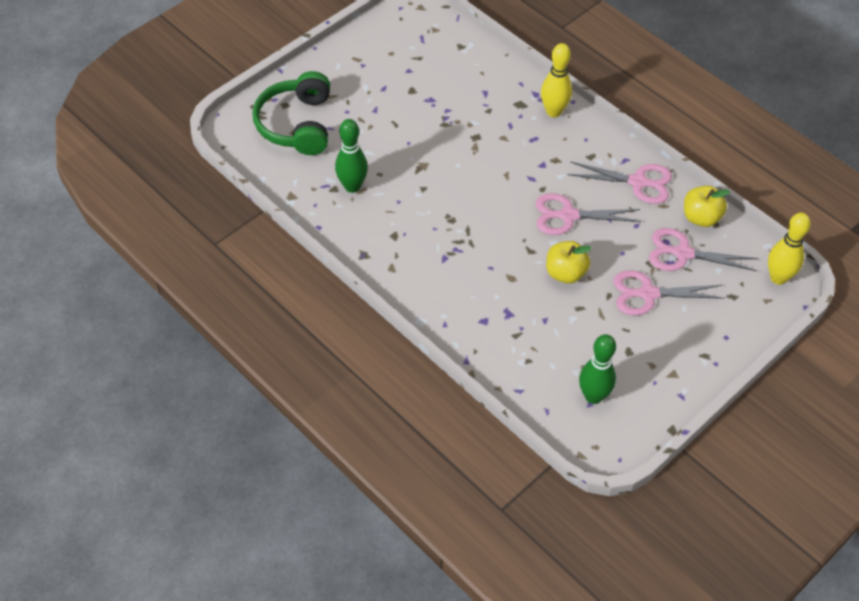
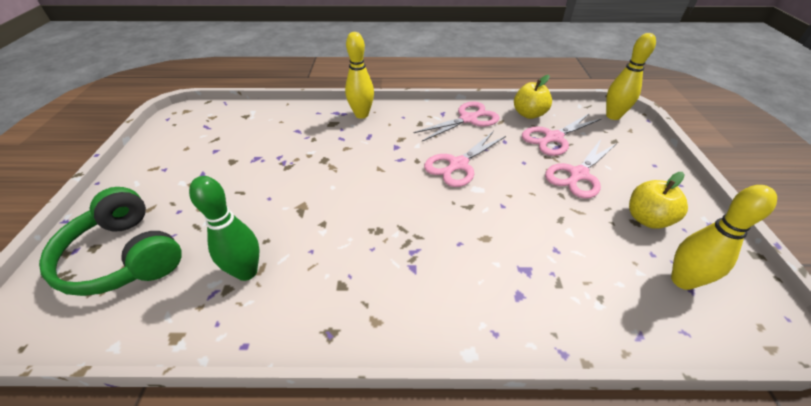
camera: 45 degrees left, 10 degrees down
(565, 273) = (514, 202): yellow apple -> yellow apple (647, 219)
(593, 396) = (682, 280): green bowling pin -> yellow bowling pin

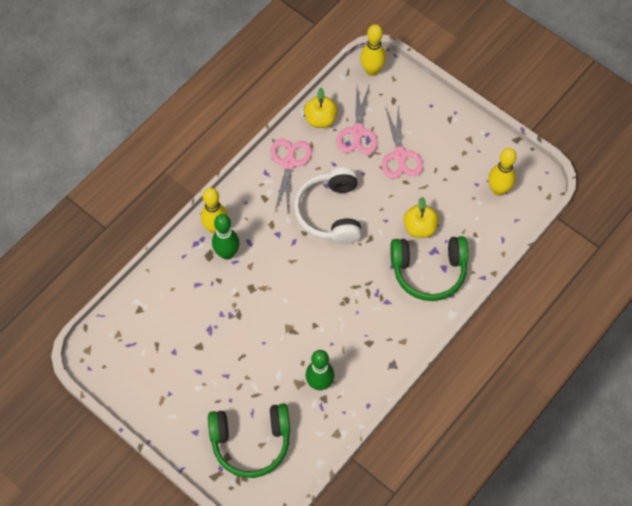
camera: 50 degrees left, 20 degrees up
(344, 130) = (227, 253): none -> green bowling pin
(458, 164) = (330, 212): pink scissors -> white headphones
(496, 282) = (428, 271): none -> green headphones
(647, 219) = (458, 160): yellow apple -> yellow apple (419, 228)

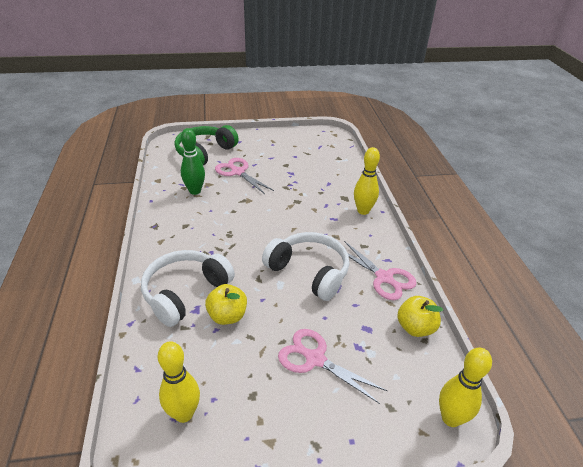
camera: 130 degrees right, 25 degrees down
(227, 253) = (336, 205): green bowling pin -> none
(358, 132) = (375, 345): pink scissors -> pink scissors (238, 172)
(428, 271) = (185, 292): green headphones -> white headphones

